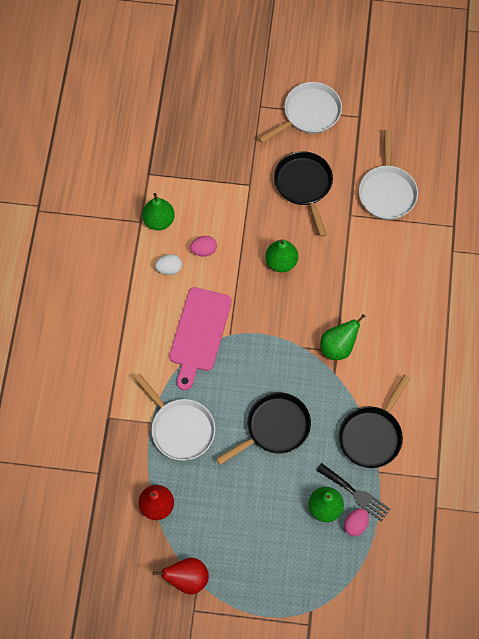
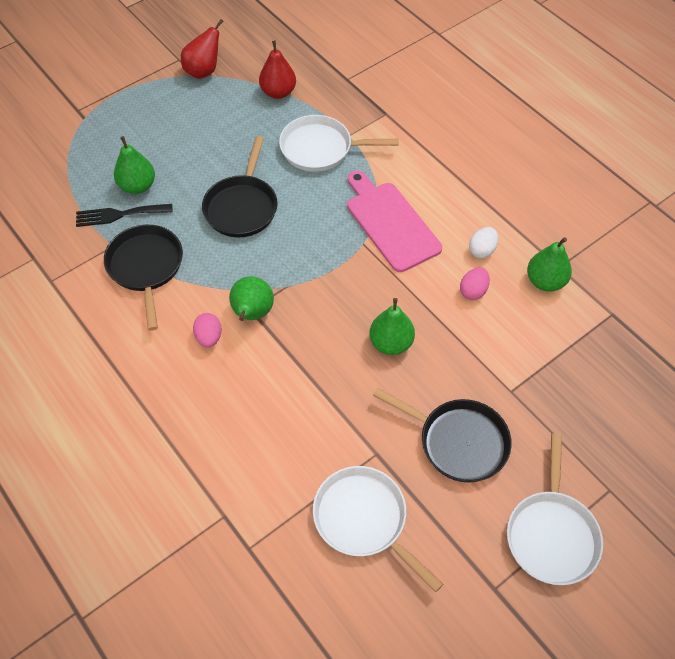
camera: 135 degrees right, 10 degrees down
(355, 524) = (98, 194): pink egg -> pink egg (209, 337)

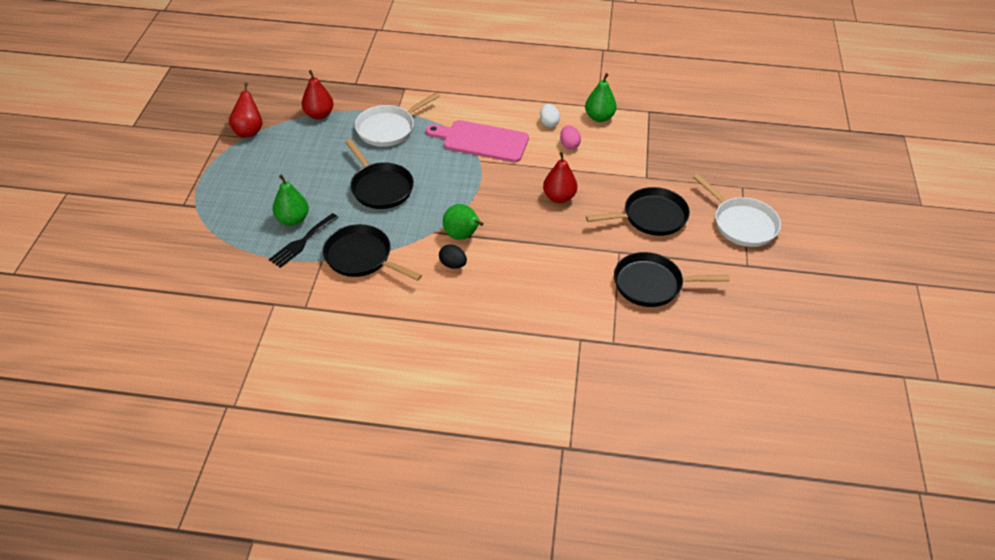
camera: 45 degrees left, 10 degrees down
(209, 337) = (453, 264): pink egg -> black egg
(364, 519) = (652, 284): white pan -> black pan
(391, 343) = (559, 197): green pear -> red pear

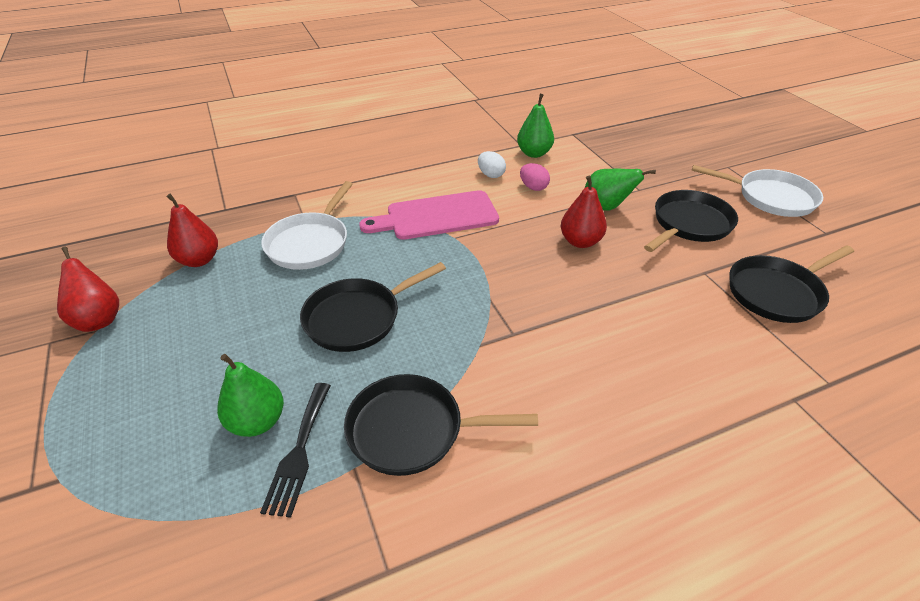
camera: 30 degrees left, 5 degrees down
(380, 187) = (358, 318): black pan -> black pan turned 120 degrees clockwise
(453, 264) = (546, 377): black egg -> none
(462, 236) = (520, 333): green pear -> green pear (606, 207)

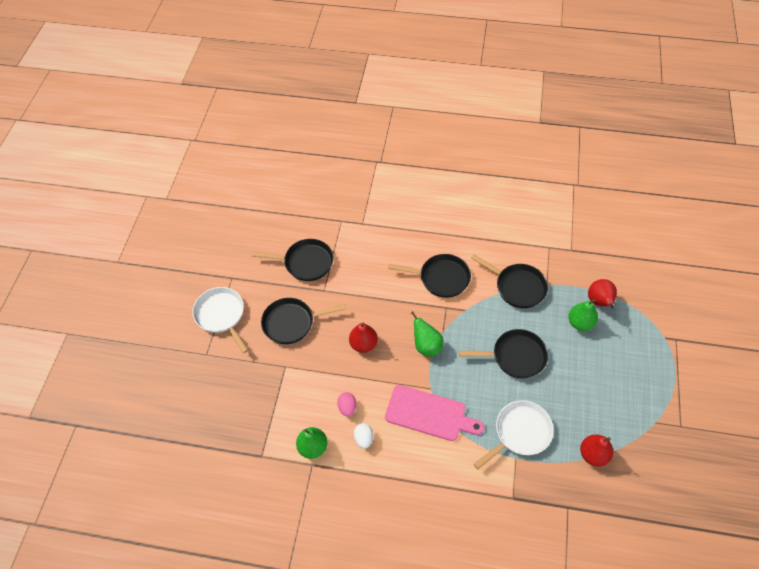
camera: 145 degrees left, 15 degrees up
(99, 319) = (654, 430): red pear -> red pear (599, 302)
(299, 452) = (566, 301): black fork -> none
(561, 374) = (441, 278): none -> black pan
(606, 207) = (321, 362): green pear -> green pear (426, 346)

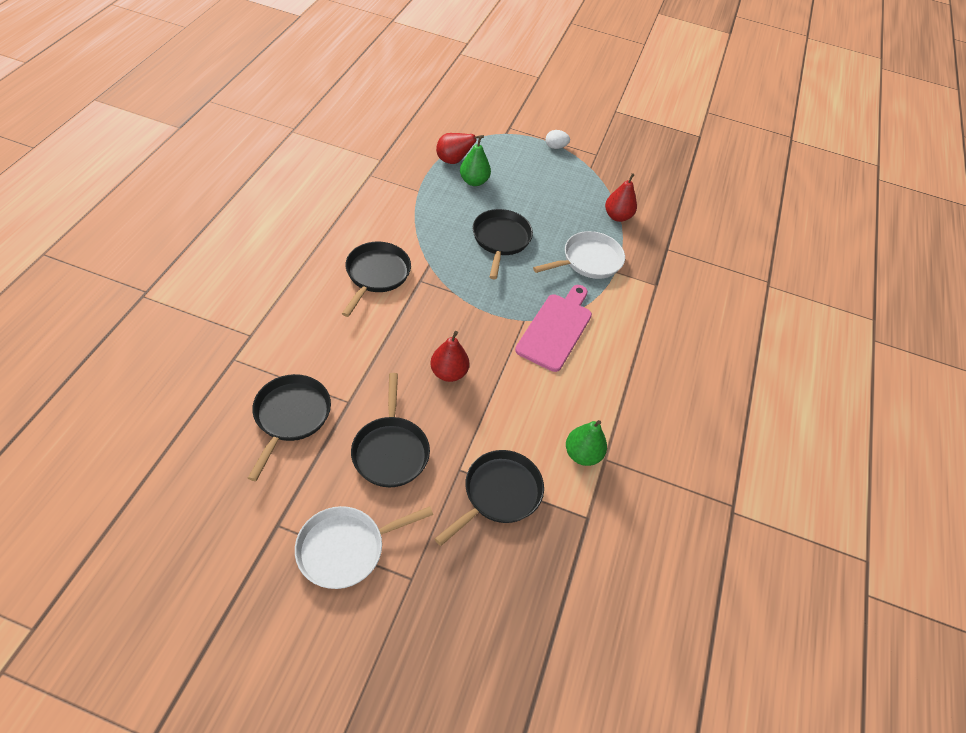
camera: 90 degrees left, 5 degrees down
(347, 407) = (534, 407): pink egg -> none
(363, 439) = (578, 398): white egg -> white egg (555, 147)
(426, 346) = (468, 311): green pear -> none
(517, 287) = (413, 213): black pan -> black pan (499, 494)
(520, 432) = (588, 260): white pan -> white pan turned 90 degrees clockwise

